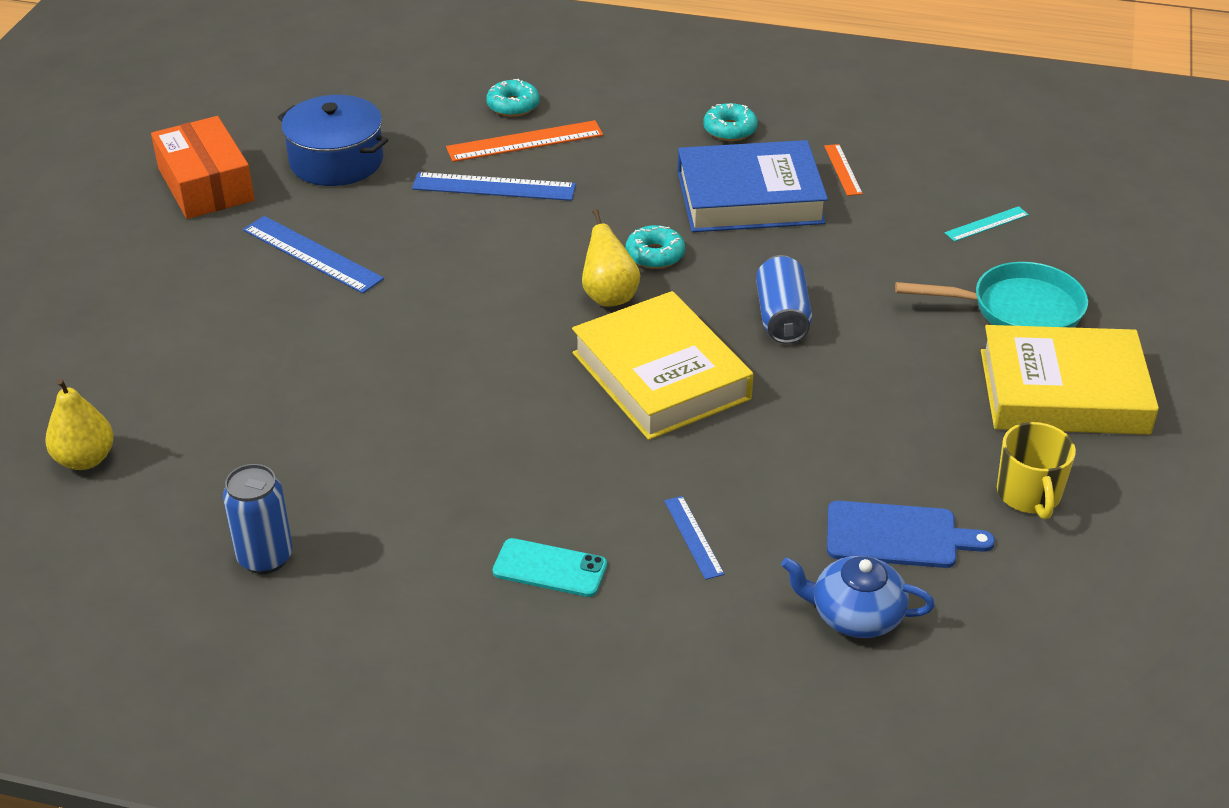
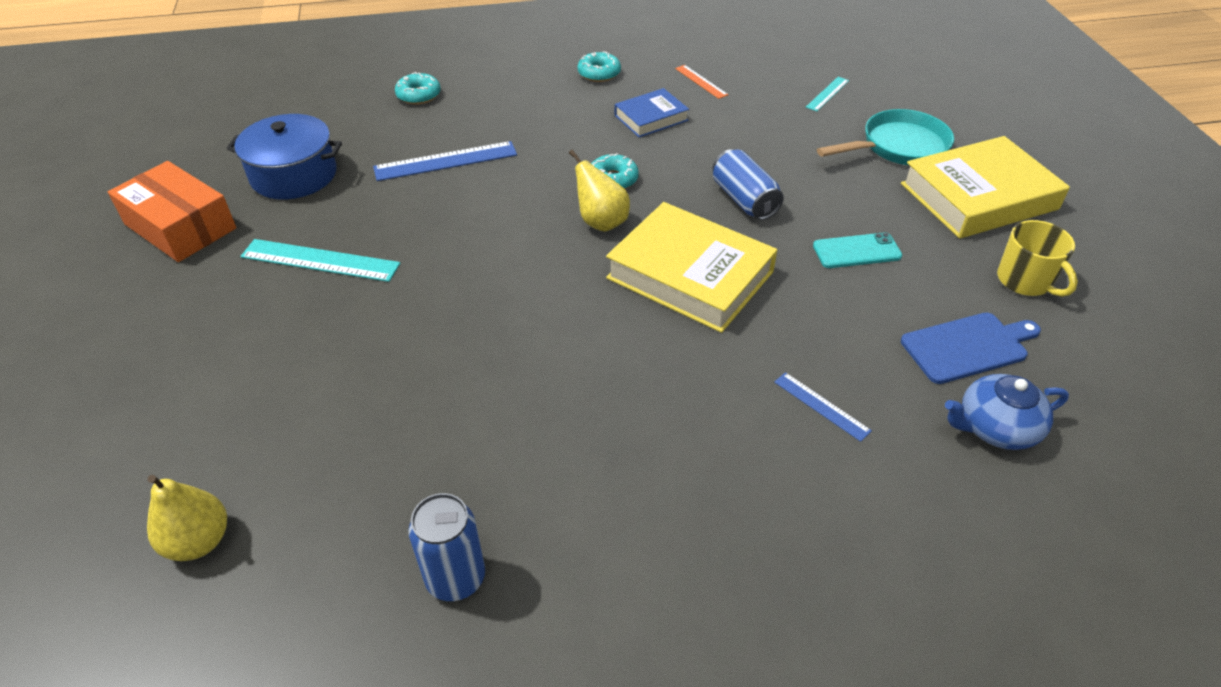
camera: 25 degrees left, 5 degrees up
(312, 254) = (320, 260): blue ruler -> turquoise ruler
(525, 141) = (447, 120): orange ruler -> none
(550, 568) = (728, 482): turquoise phone -> turquoise phone (856, 251)
(750, 198) = (651, 118): blue book -> blue book, size x0.54

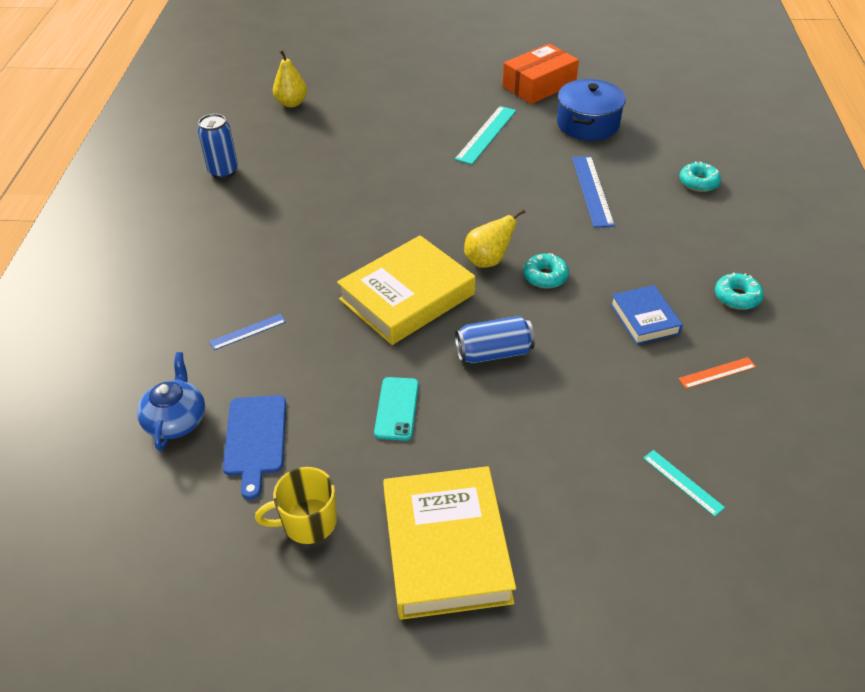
camera: 105 degrees right, 0 degrees up
(898, 147) = (556, 510): turquoise pan -> none

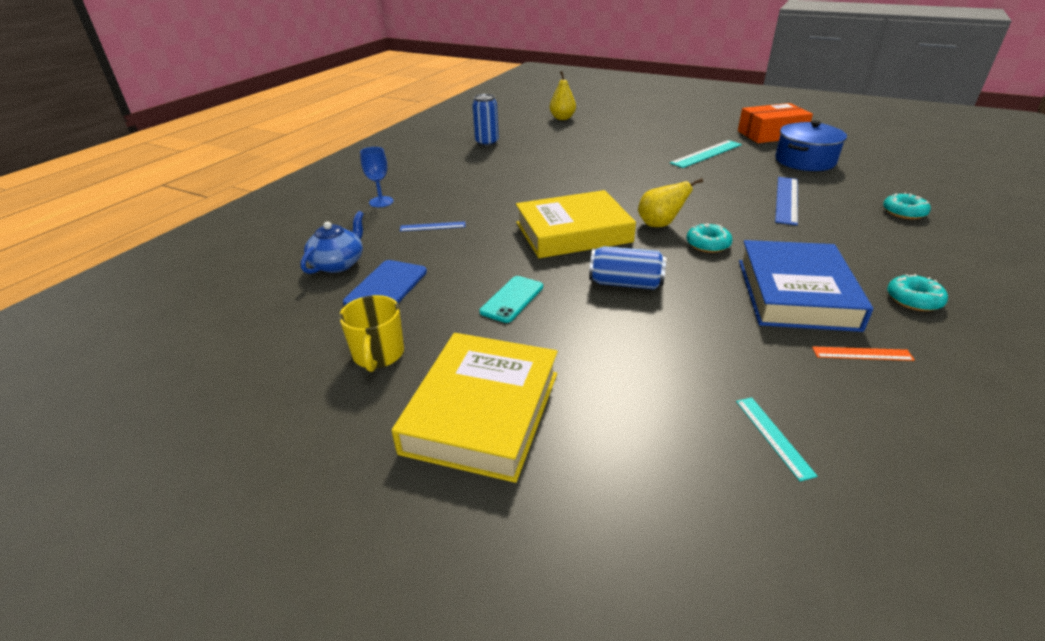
camera: 25 degrees right, 10 degrees down
(157, 309) = (381, 202): none -> blue goblet
(308, 522) = (378, 354): yellow mug -> yellow mug turned 105 degrees counterclockwise
(644, 319) = (795, 293): blue book -> blue book, size x1.84

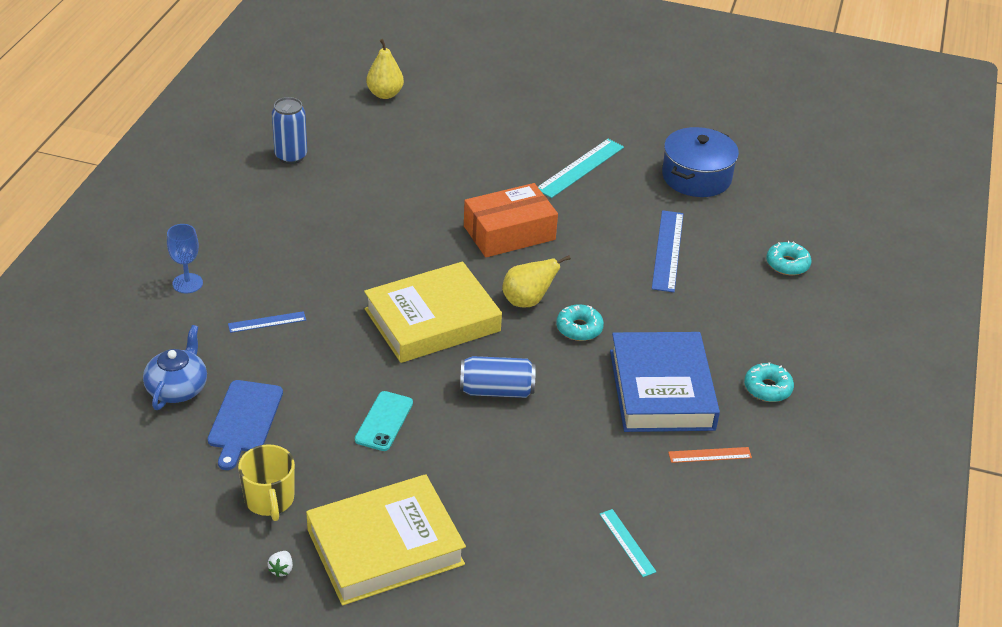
camera: 15 degrees left, 5 degrees up
(362, 423) = (281, 569): none -> white strawberry
(482, 411) = (385, 547): yellow book -> yellow book turned 60 degrees clockwise
(771, 134) = (662, 123): orange box -> orange box (509, 233)

